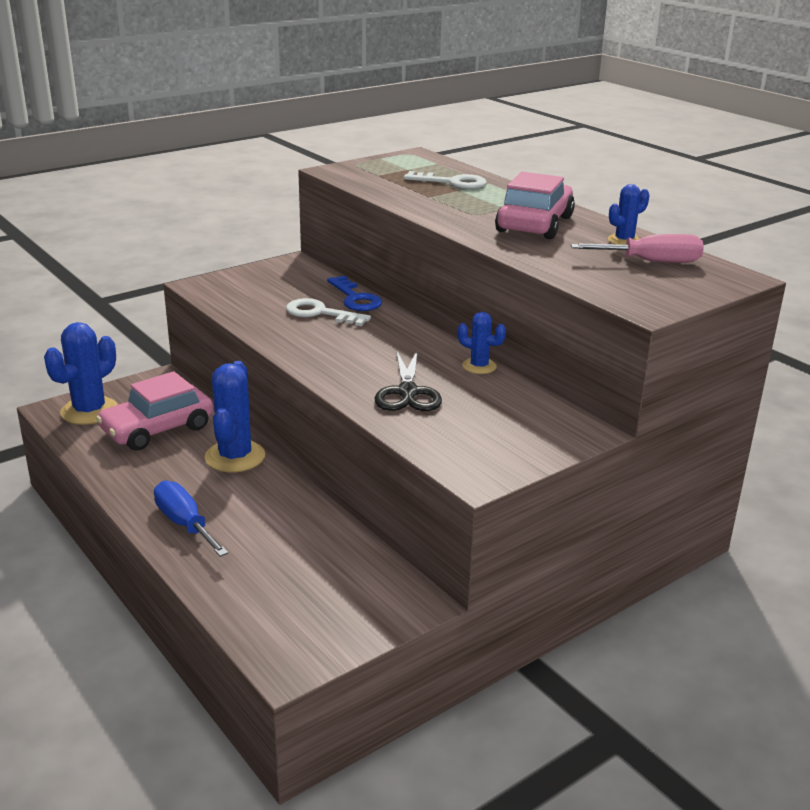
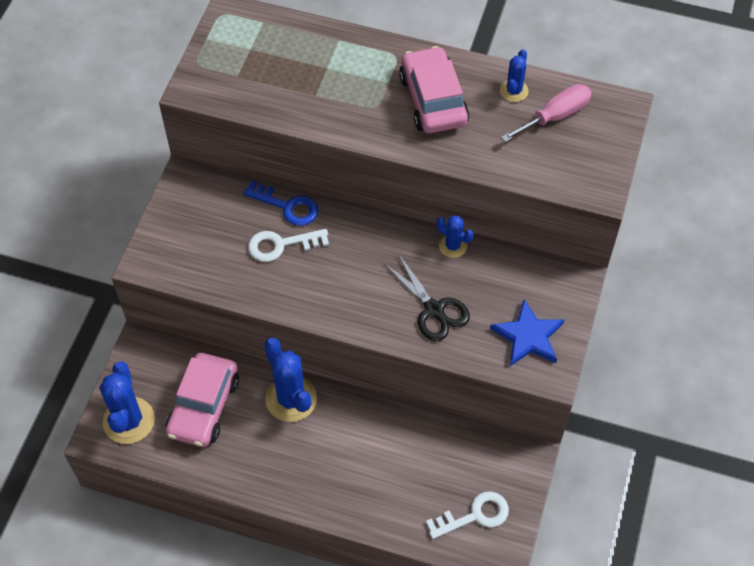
camera: 35 degrees left, 30 degrees up
(185, 524) = (326, 487): blue screwdriver -> none
(452, 182) = (310, 56): white key -> white key (475, 515)
(479, 366) = (453, 246): blue cactus -> blue cactus turned 45 degrees clockwise
(485, 444) = (528, 336): none -> blue star

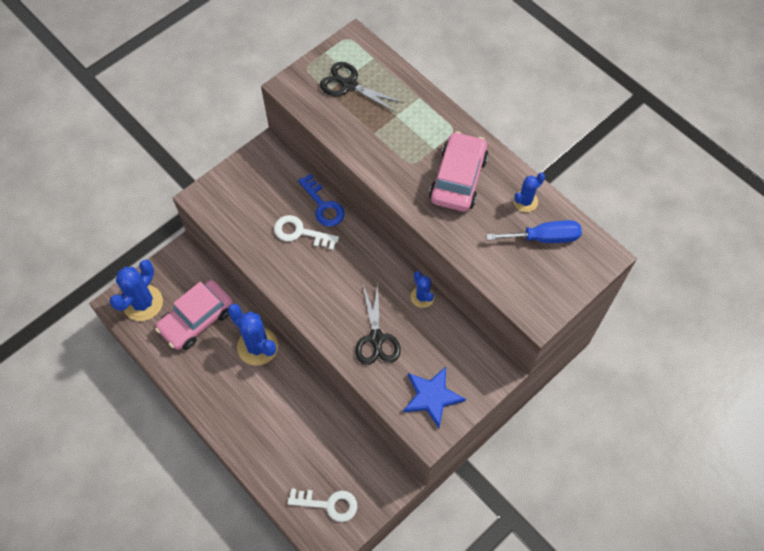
camera: 30 degrees right, 5 degrees up
(256, 60) = (349, 85): none -> black scissors
(291, 399) = (257, 346): blue cactus -> blue cactus turned 45 degrees counterclockwise
(555, 116) = (544, 238): pink screwdriver -> blue screwdriver

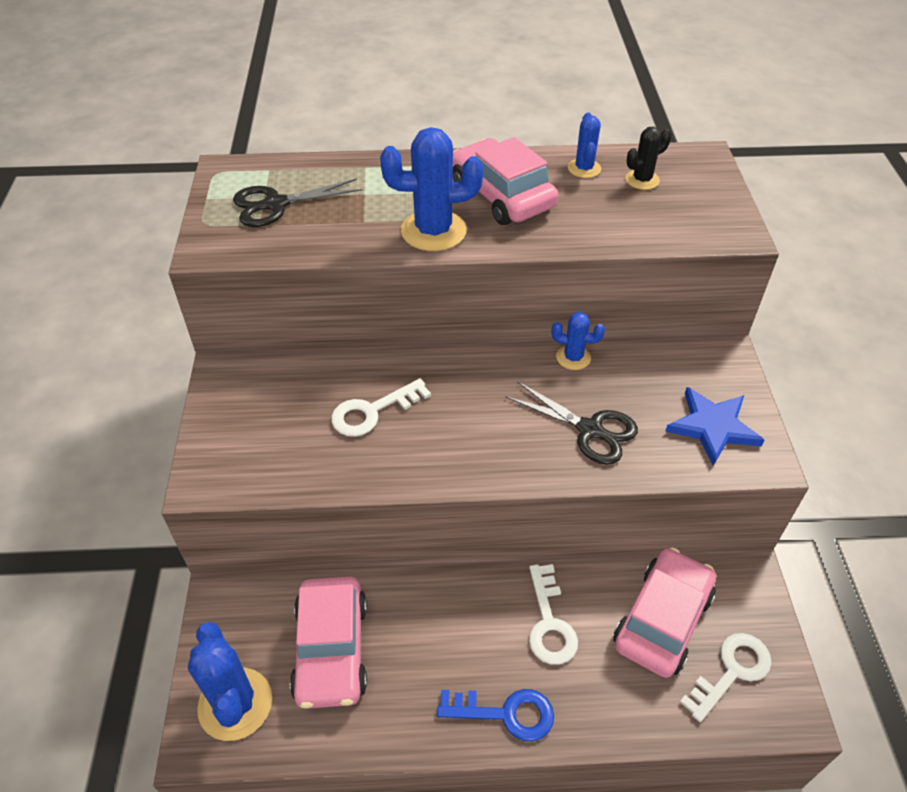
camera: 50 degrees left, 15 degrees down
(257, 346) = (440, 602): blue cactus -> blue cactus (433, 231)
(287, 403) = (549, 623): none -> white key
(323, 205) = (361, 369): blue key -> blue key (505, 713)
(332, 454) = (662, 619): none -> pink car
(544, 238) = (642, 180): blue screwdriver -> black cactus

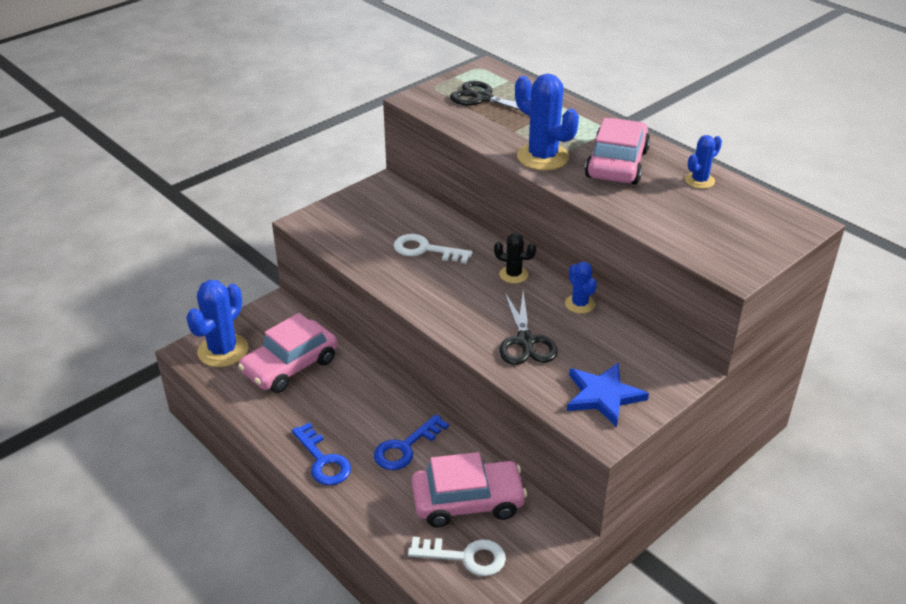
camera: 50 degrees right, 10 degrees down
(549, 623) = (405, 447): white key -> blue key
(642, 180) = (728, 208): black cactus -> black cactus (513, 275)

